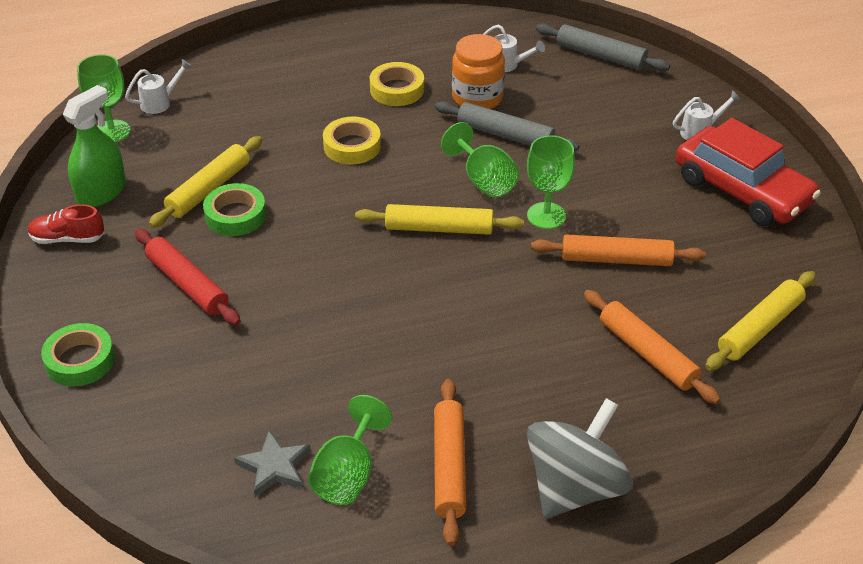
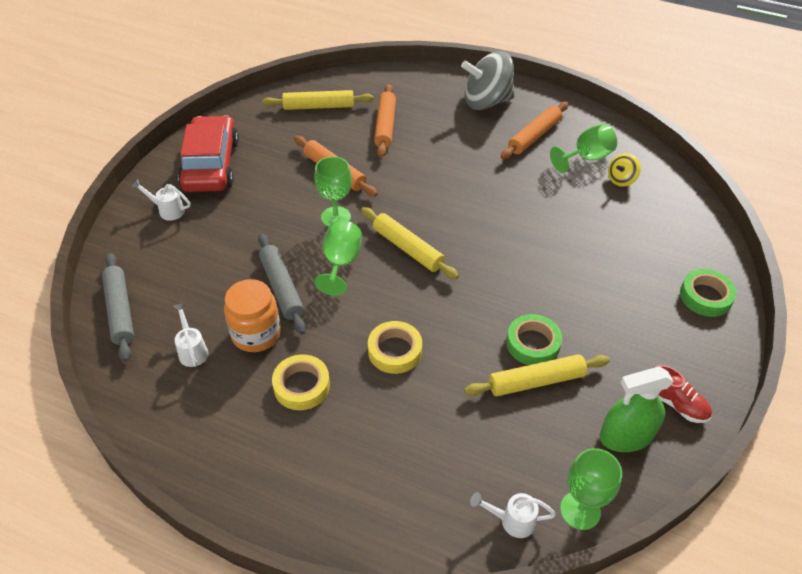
camera: 140 degrees left, 5 degrees up
(187, 284) = (604, 308): red rolling pin -> none
(274, 467) = (621, 180): grey star -> yellow spinning top

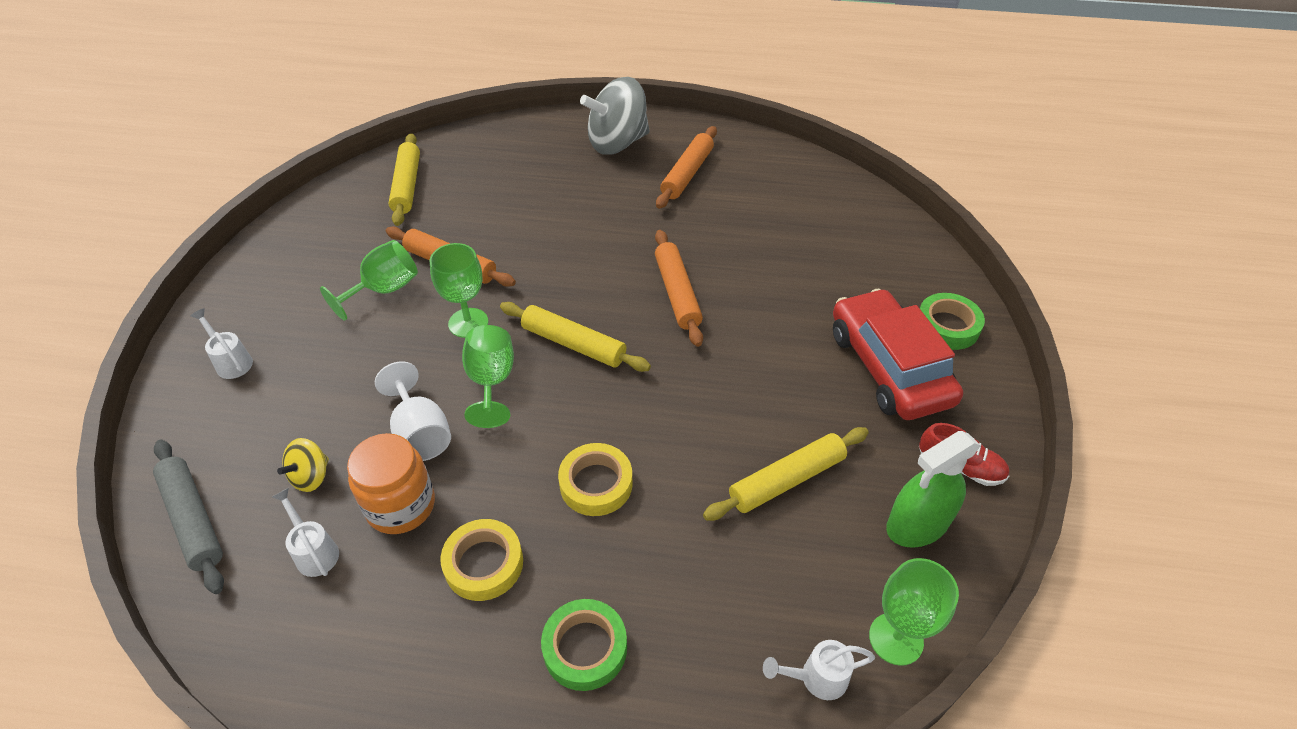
camera: 15 degrees left, 0 degrees up
(167, 210) = (231, 361): white watering can -> white watering can turned 45 degrees clockwise
(211, 165) = (279, 287): red car -> red car (889, 367)
(282, 288) = (420, 433): grey rolling pin -> white goblet
(318, 107) = (407, 186): yellow rolling pin -> yellow rolling pin turned 75 degrees counterclockwise
(385, 126) = (500, 194): orange rolling pin -> orange rolling pin (677, 293)
(533, 344) = (767, 432): green tape -> green tape (585, 648)
(586, 158) = (756, 189): green goblet -> green goblet (384, 290)
(621, 180) = (805, 207): yellow spinning top -> yellow spinning top (311, 476)

